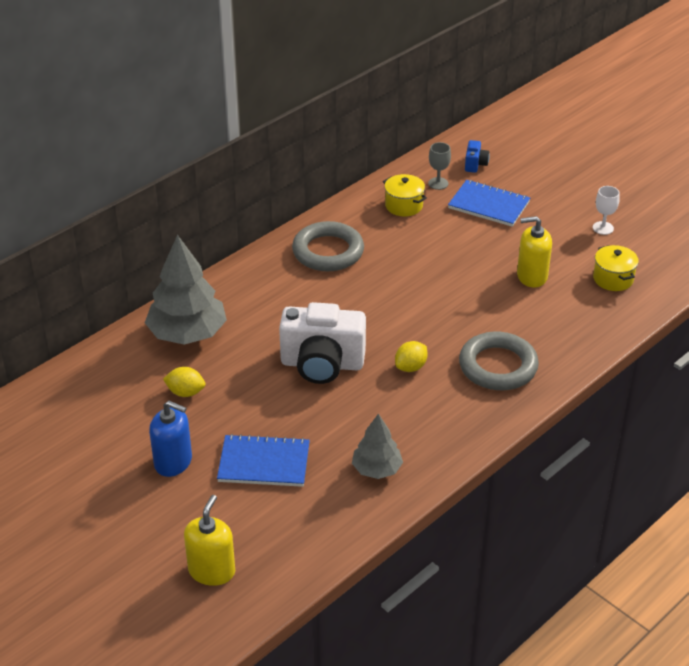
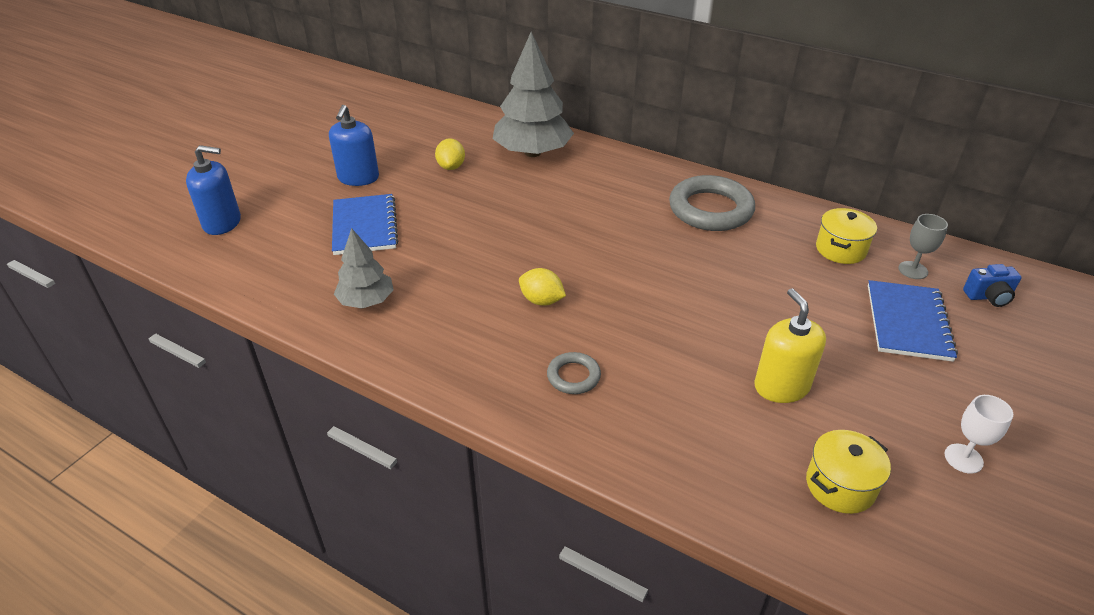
camera: 75 degrees right, 0 degrees up
(212, 571) = (222, 223): yellow soap dispenser -> blue soap dispenser
(322, 364) = (521, 237): white camera -> none
(498, 366) = (573, 376): grey ring -> grey ring, size x0.50

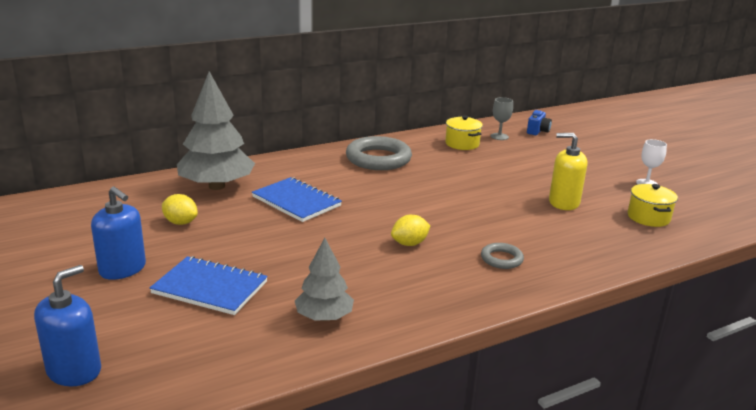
camera: 60 degrees left, 15 degrees down
(908, 322) = (540, 154): blue notebook -> blue notebook (296, 201)

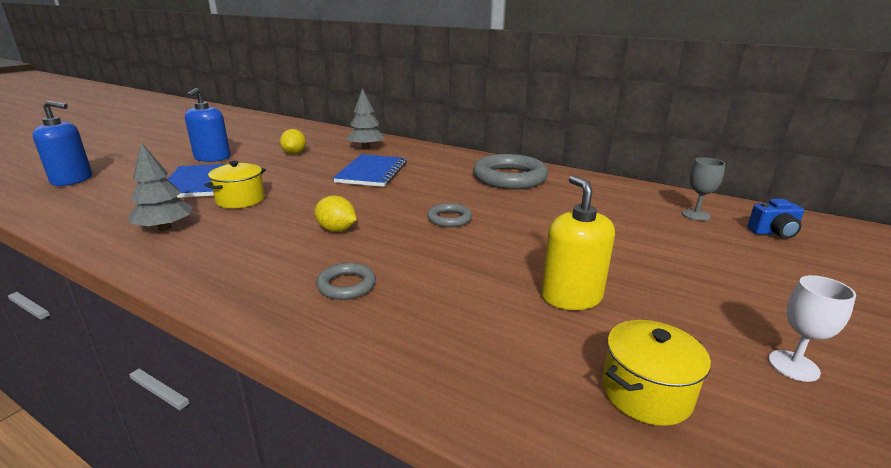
camera: 60 degrees right, 0 degrees up
(216, 186) = (366, 147): grey tree -> grey tree, size x0.57
(431, 201) = (449, 219): none -> grey ring
(462, 144) = (626, 201): yellow pot -> yellow pot (240, 200)

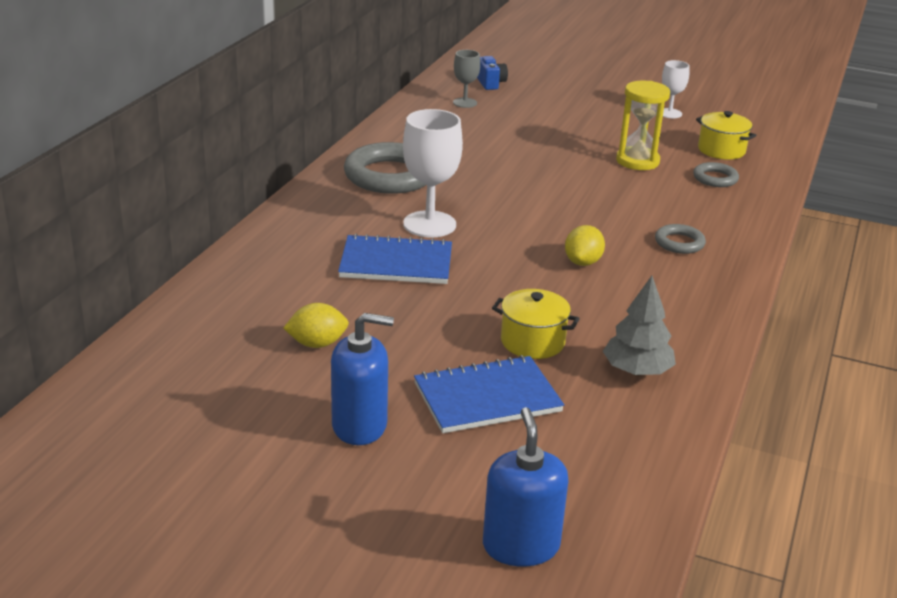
camera: 100 degrees left, 5 degrees up
(366, 147) = (272, 282): grey tree -> none
(424, 184) = (429, 224): none -> white goblet
(449, 219) = (526, 206): grey ring -> grey ring (715, 178)
(571, 296) = (637, 161): yellow soap dispenser -> yellow hourglass

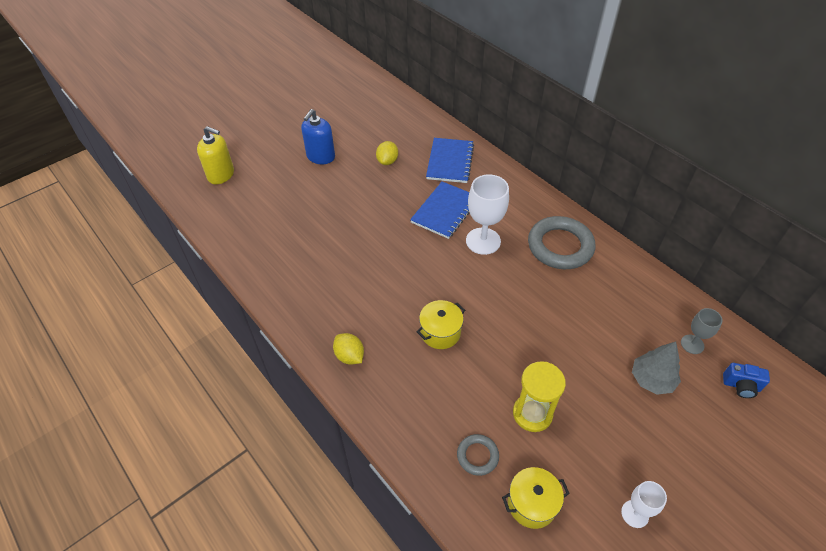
camera: 120 degrees right, 20 degrees up
(487, 398) = (308, 200): blue notebook -> blue notebook (450, 161)
(521, 546) = (221, 175): blue soap dispenser -> yellow soap dispenser
(532, 342) = (337, 234): yellow pot -> yellow pot (440, 332)
(583, 262) = (399, 294): yellow lemon -> yellow lemon (349, 356)
(636, 371) = (286, 262): grey tree -> grey tree (652, 379)
(679, 243) = (393, 361): grey ring -> none

